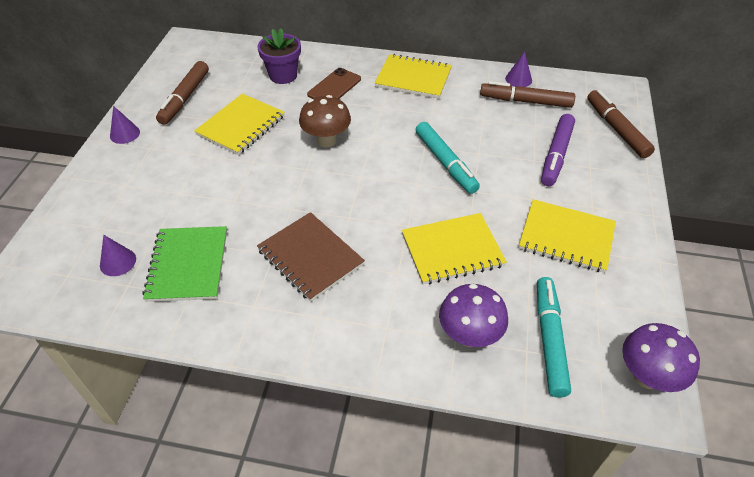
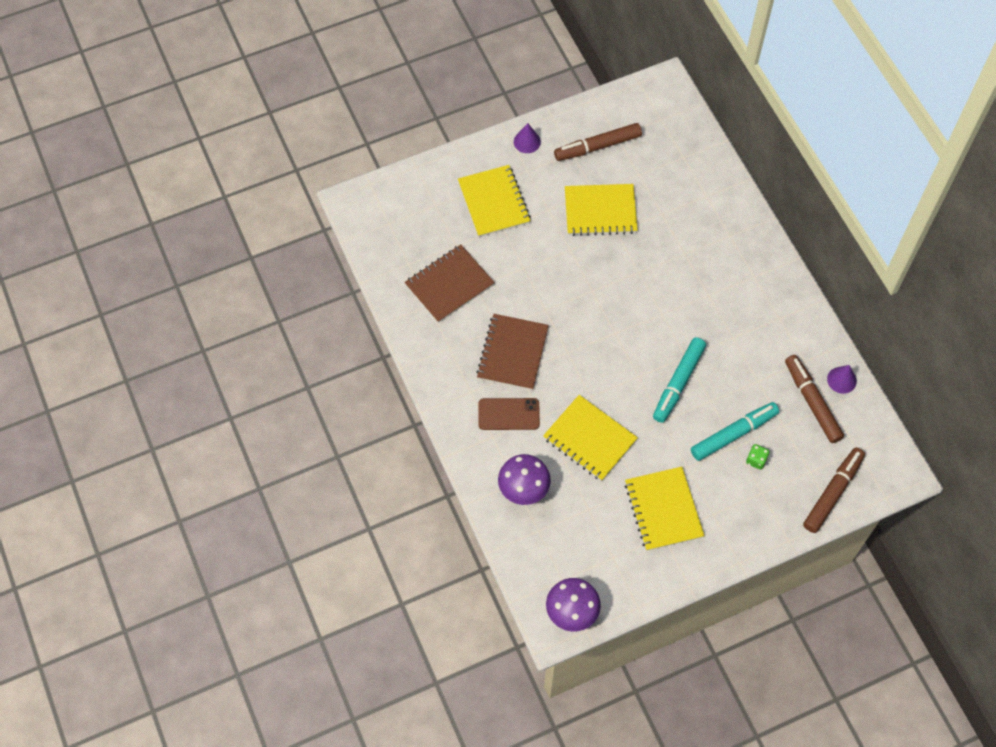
camera: 55 degrees right, 15 degrees up
(118, 262) = (420, 242): purple cone -> none
(188, 265) = (449, 285): green notebook -> brown notebook
(283, 75) = (685, 193): purple flower pot -> none
(326, 141) = (633, 283): brown mushroom -> none
(334, 87) = (704, 242): brown phone -> brown phone (509, 414)
(413, 78) = (768, 295): yellow notebook -> yellow notebook (493, 202)
(549, 340) = (557, 540): turquoise marker -> turquoise marker (733, 434)
(556, 155) = (756, 460): purple marker -> green dice

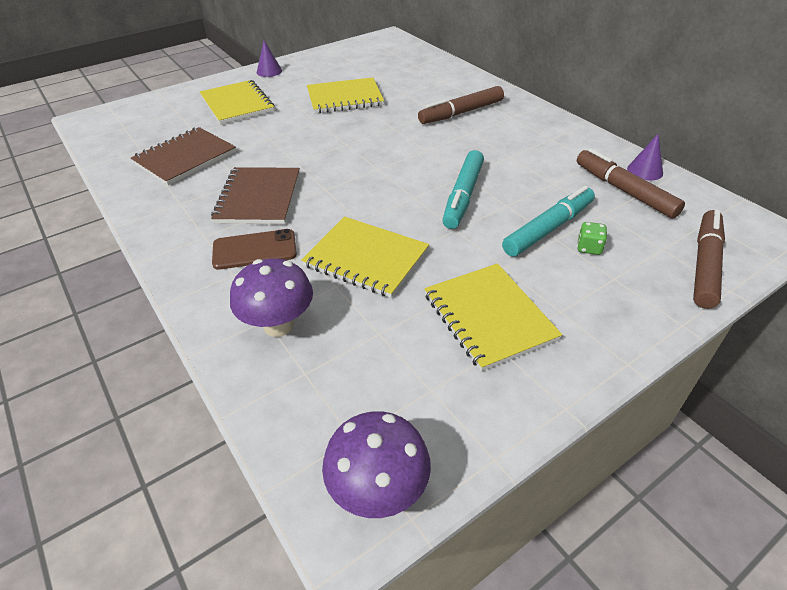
camera: 10 degrees left, 20 degrees down
(597, 146) = (335, 67): brown marker -> brown marker (461, 113)

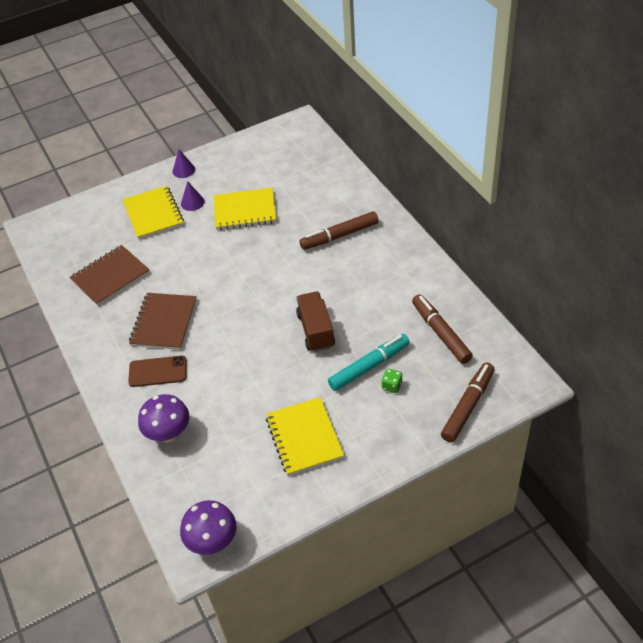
camera: 10 degrees right, 5 degrees up
(366, 258) = (233, 384): yellow notebook -> none
(463, 196) = (316, 330): turquoise marker -> brown truck
(645, 171) = (466, 313): purple cone -> purple cone (192, 202)

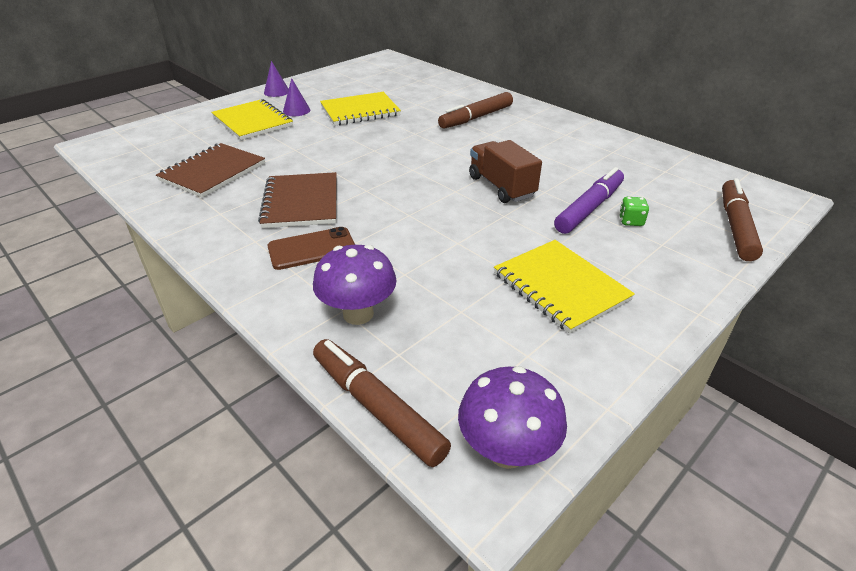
camera: 20 degrees left, 10 degrees down
(369, 366) = (589, 208): turquoise marker -> purple marker
(441, 333) = (645, 172): brown marker -> brown marker (377, 407)

